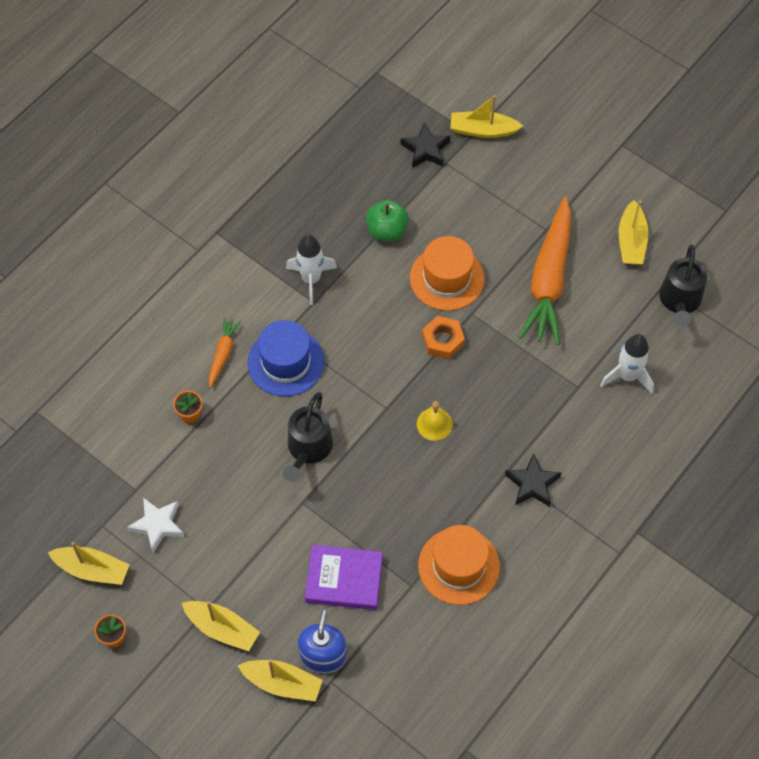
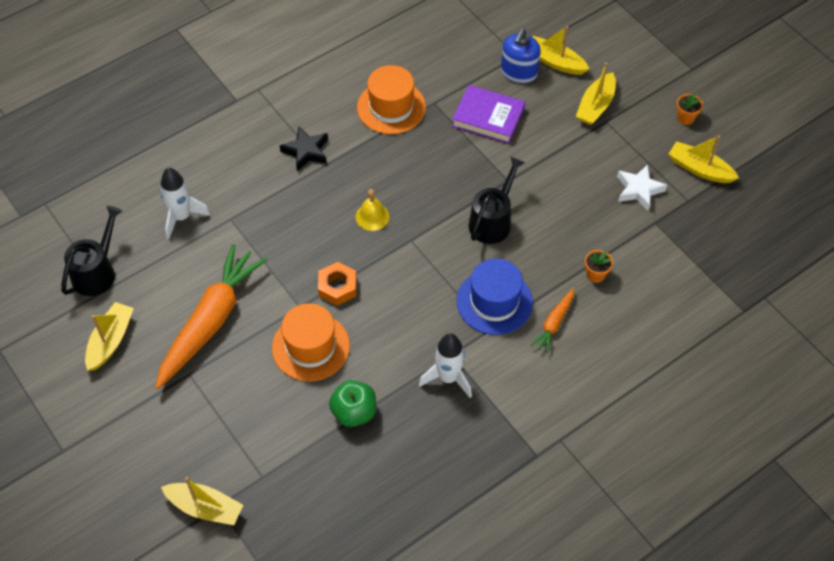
camera: 165 degrees left, 5 degrees down
(222, 628) = (595, 106): yellow boat -> yellow boat turned 105 degrees counterclockwise
(425, 149) = (278, 499): black star -> none

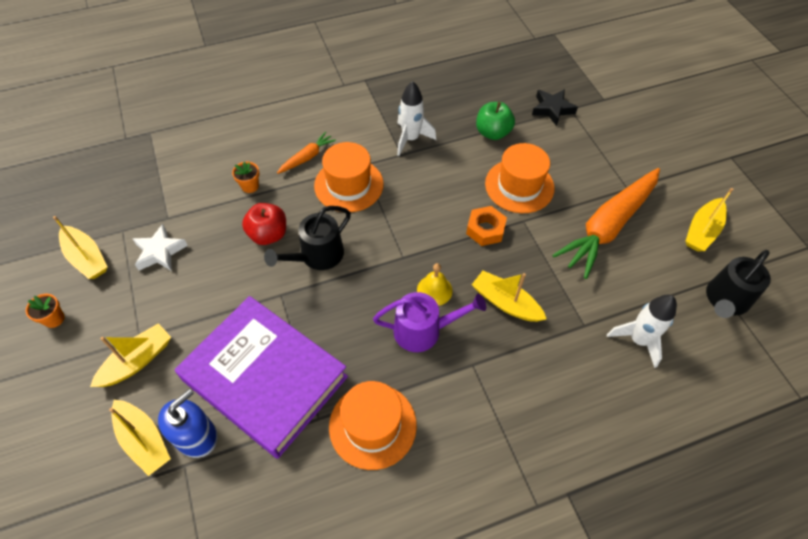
camera: 165 degrees left, 0 degrees up
(205, 508) = (614, 100): yellow boat -> yellow boat (505, 303)
(306, 151) = (489, 388): black star -> black star (552, 109)
(372, 181) = (423, 330): none -> purple watering can
(488, 118) = (265, 378): purple book -> purple book, size x1.78
(494, 301) = (349, 185): blue hat -> orange hat
(549, 230) = (268, 234): none -> red apple

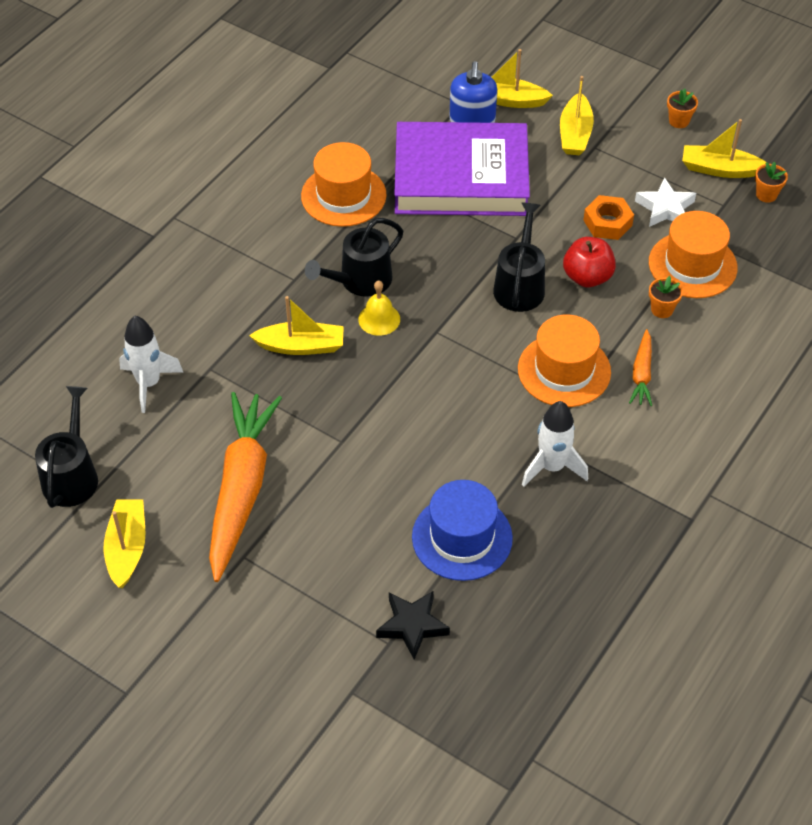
camera: 145 degrees right, 5 degrees down
(87, 220) = (766, 195): none -> orange flower pot
(423, 330) = (360, 281): purple watering can -> black watering can
(485, 229) = (375, 407): orange nut -> orange nut (607, 223)
(492, 133) = (462, 537): green apple -> blue hat
(519, 186) = (376, 481): orange hat -> orange hat (692, 265)

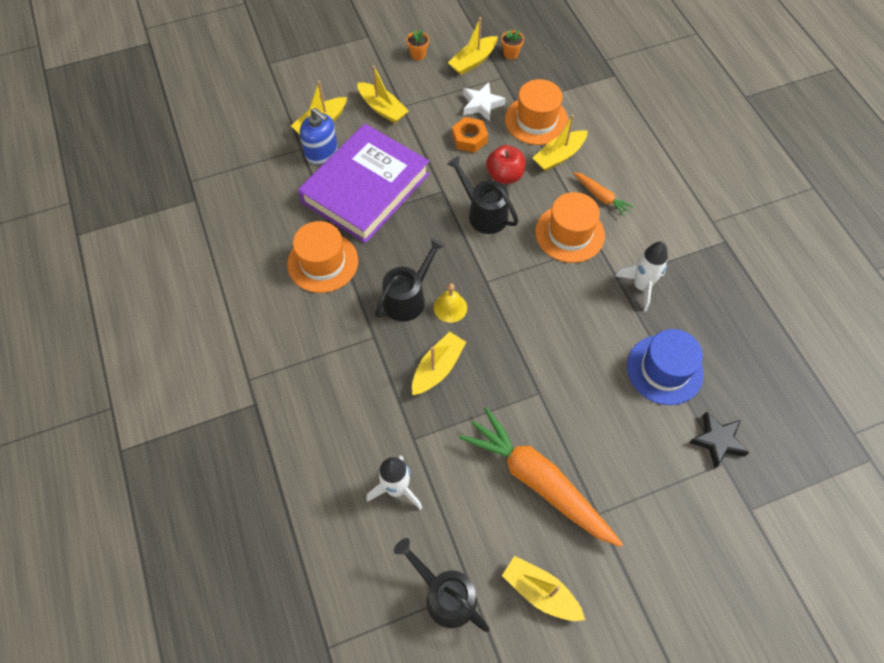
camera: 55 degrees left, 10 degrees up
(360, 281) = (408, 298): black watering can -> black watering can turned 135 degrees counterclockwise
(662, 309) = (559, 156): orange flower pot -> yellow boat

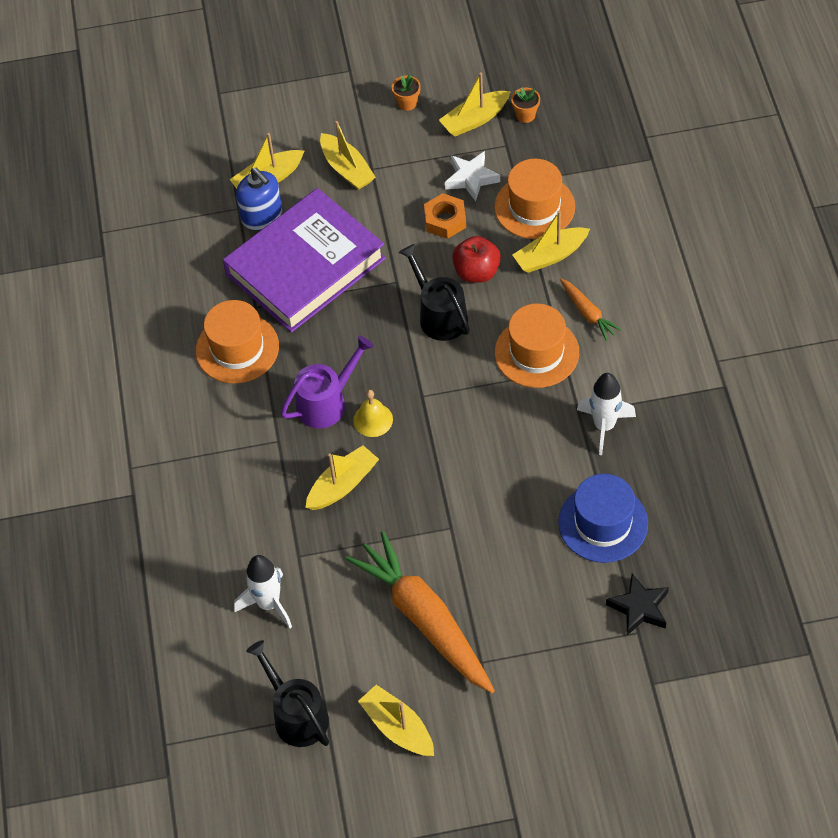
camera: 15 degrees right, 5 degrees down
(408, 298) = (326, 403): black watering can -> purple watering can

